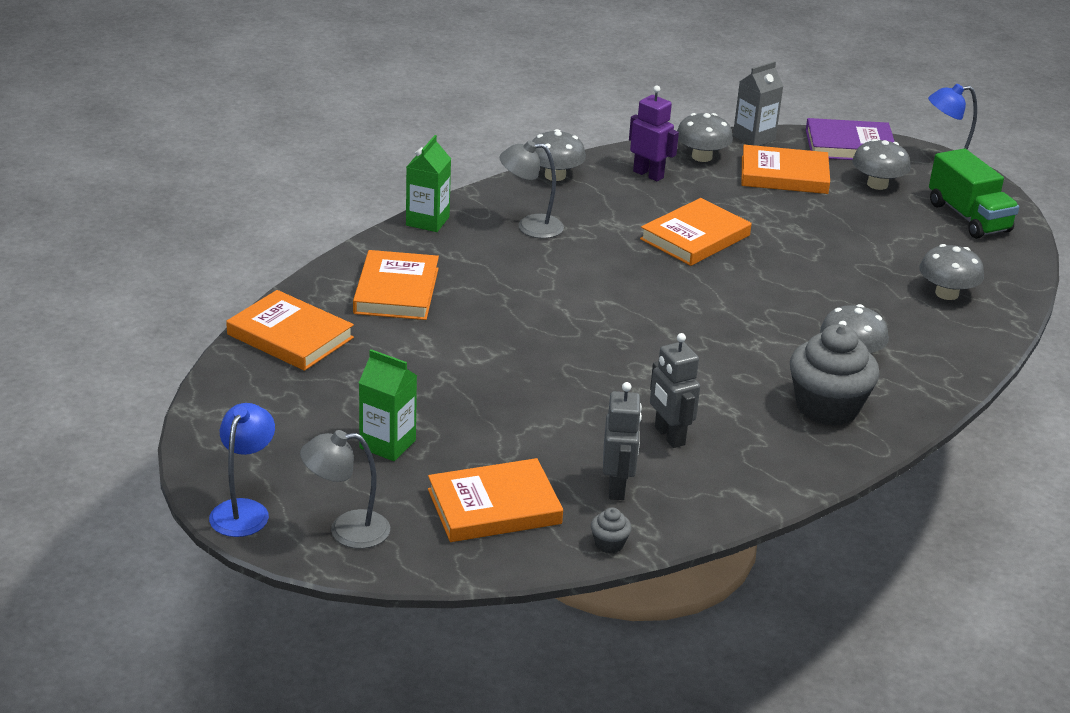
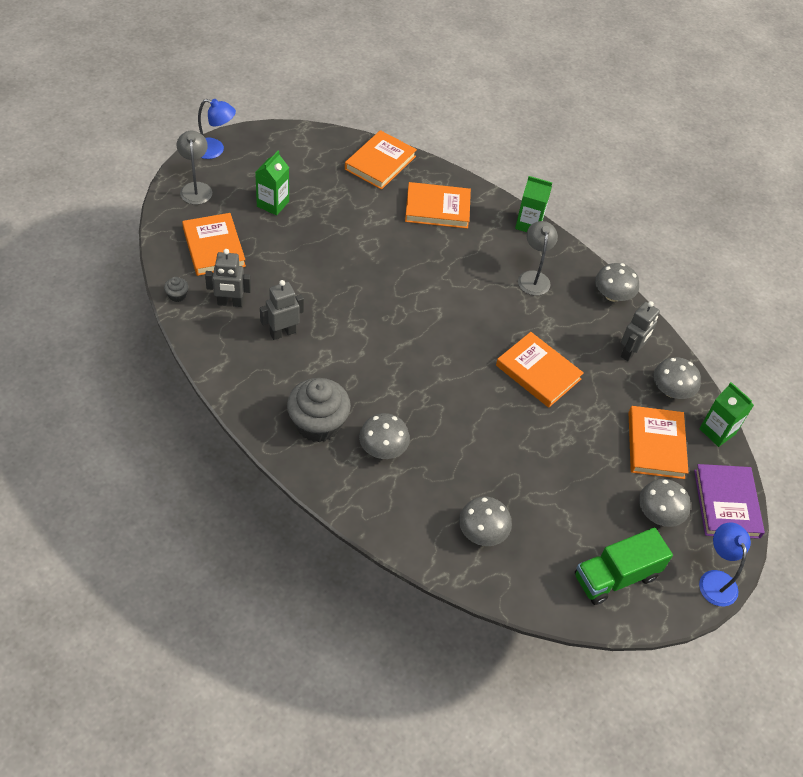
camera: 85 degrees right, 20 degrees up
(648, 174) = (630, 352): purple robot -> grey robot
(754, 138) = (717, 431): grey carton -> green carton

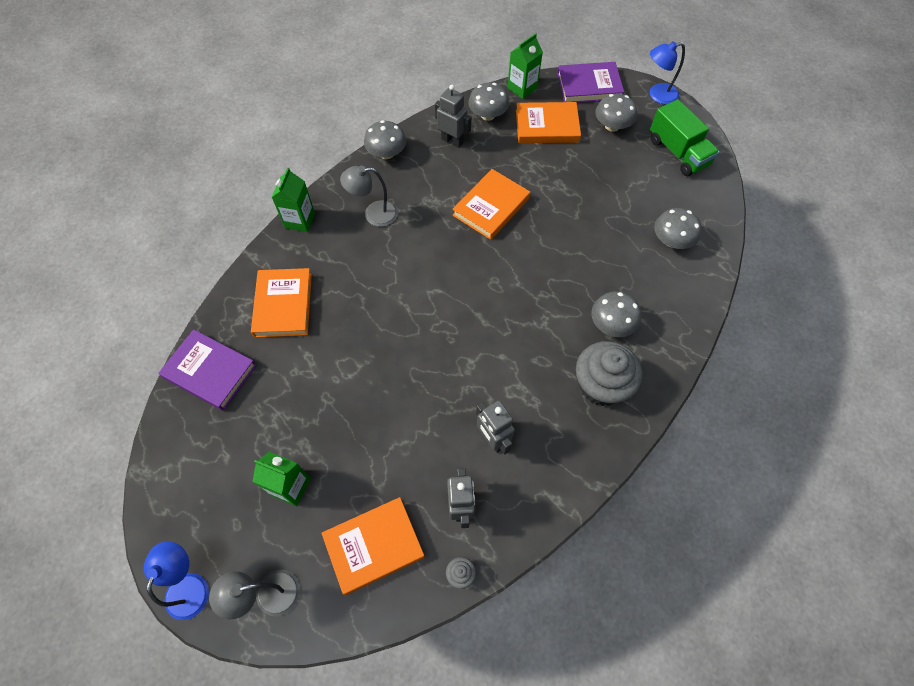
camera: 90 degrees left, 10 degrees up
(380, 163) = (210, 371): orange book -> purple book

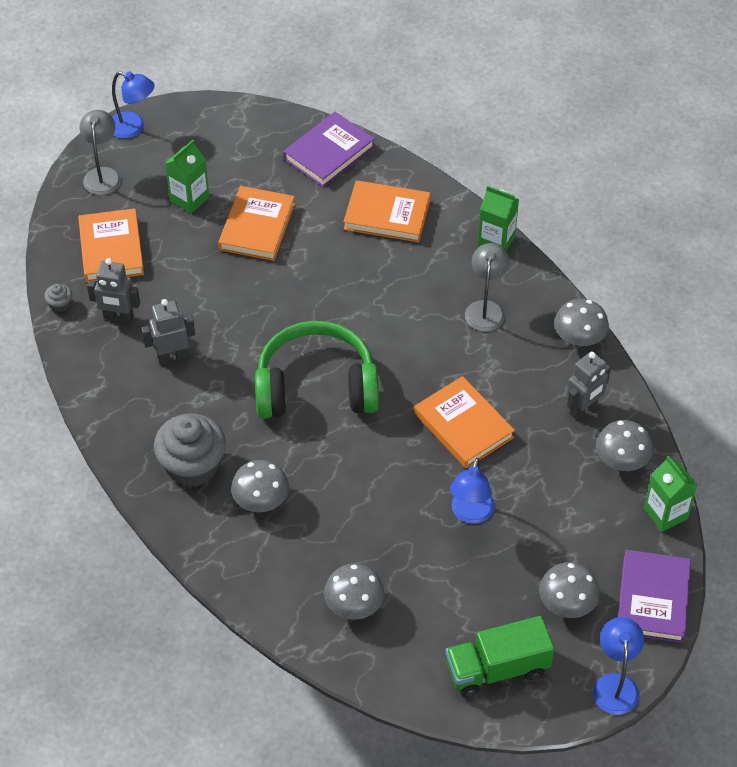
camera: 105 degrees right, 10 degrees down
(488, 313) = (316, 387): none -> green headphones
(547, 126) = (585, 523): orange book -> orange book (257, 227)
(566, 188) = (470, 514): none -> blue lamp

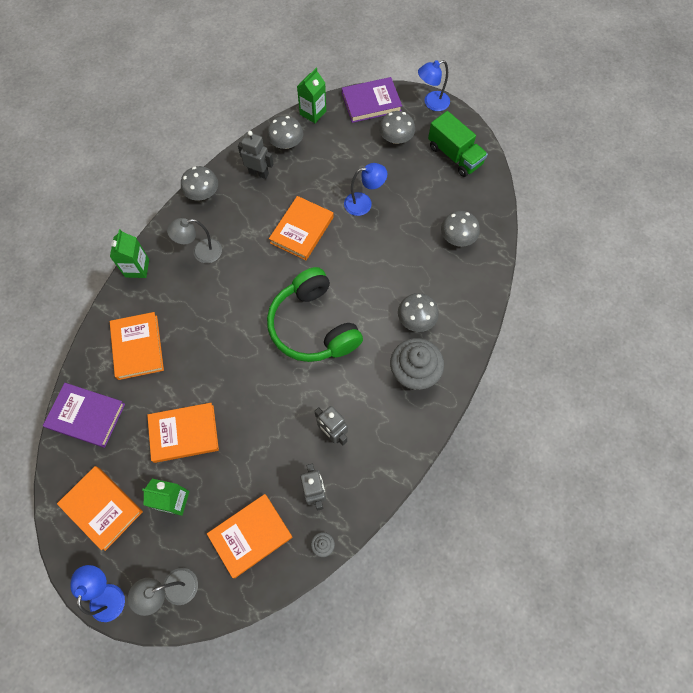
camera: 115 degrees left, 15 degrees up
(220, 142) = (102, 508): none -> orange book

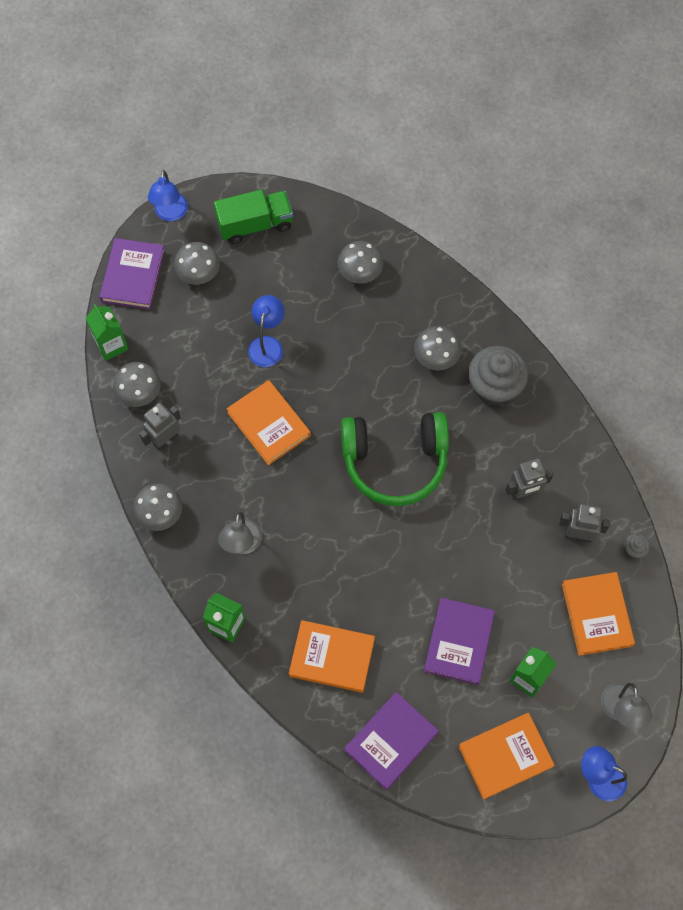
camera: 65 degrees left, 0 degrees up
(184, 433) = (458, 642): orange book -> purple book

